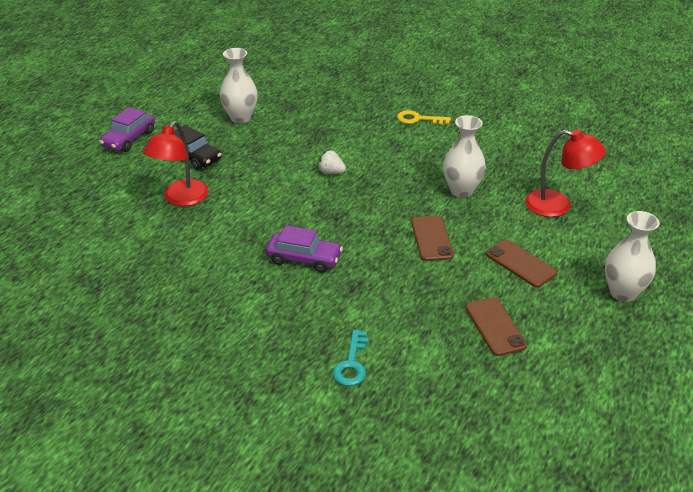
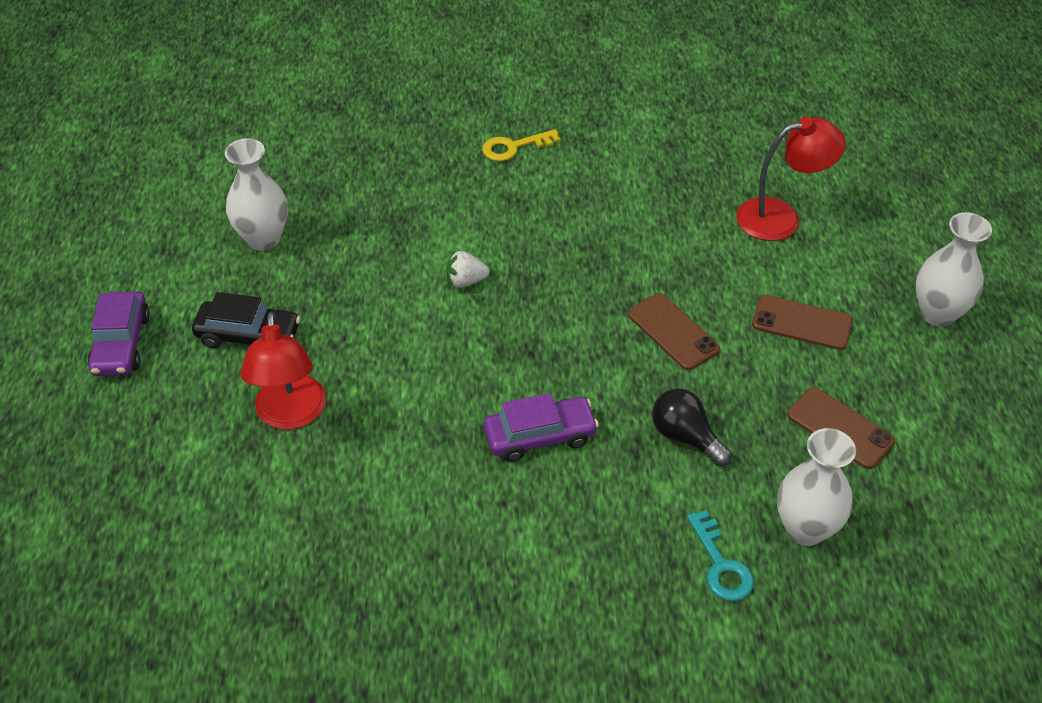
camera: 30 degrees left, 10 degrees up
(390, 292) = (685, 437): none -> black light bulb
(461, 190) = (653, 241): white vase -> white vase (805, 528)

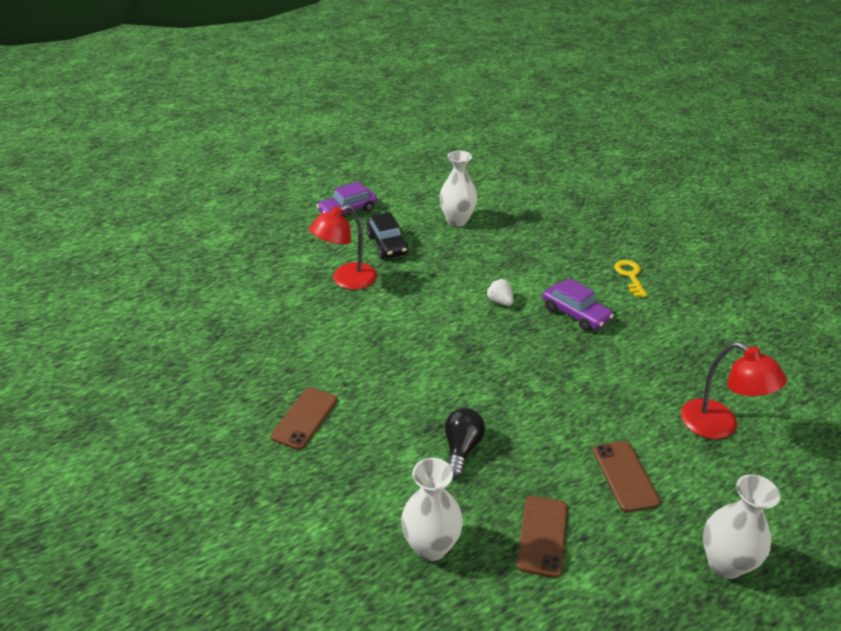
camera: 60 degrees right, 10 degrees down
(514, 147) = (630, 276): yellow key -> yellow key turned 45 degrees clockwise
(540, 436) = (407, 379): purple car -> purple car (575, 314)
(673, 332) = (548, 408): brown phone -> brown phone (304, 418)
(721, 565) = (367, 507): turquoise key -> none

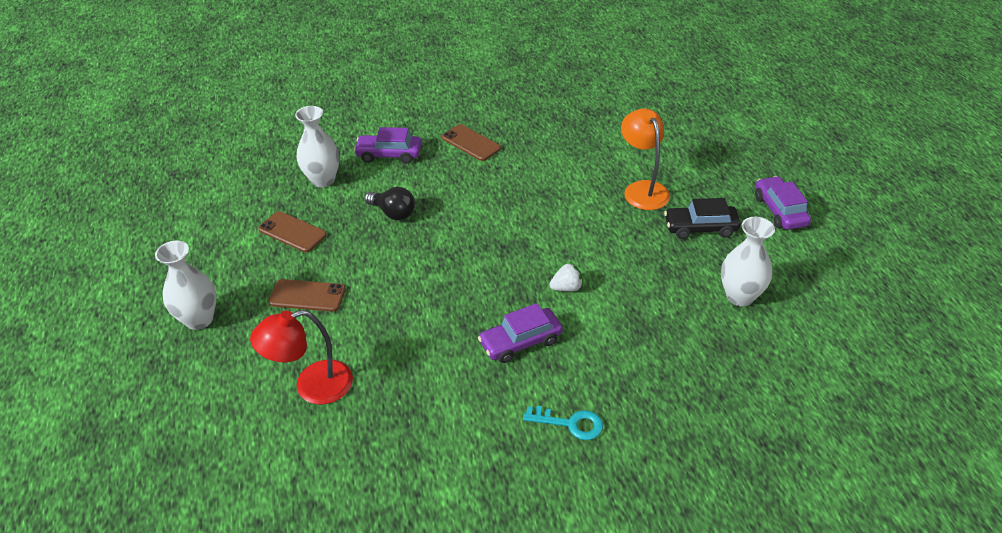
camera: 110 degrees right, 5 degrees up
(346, 280) = (642, 189): red lamp -> orange lamp
(352, 491) = (389, 154): none -> purple car
(630, 276) = (570, 423): yellow key -> turquoise key

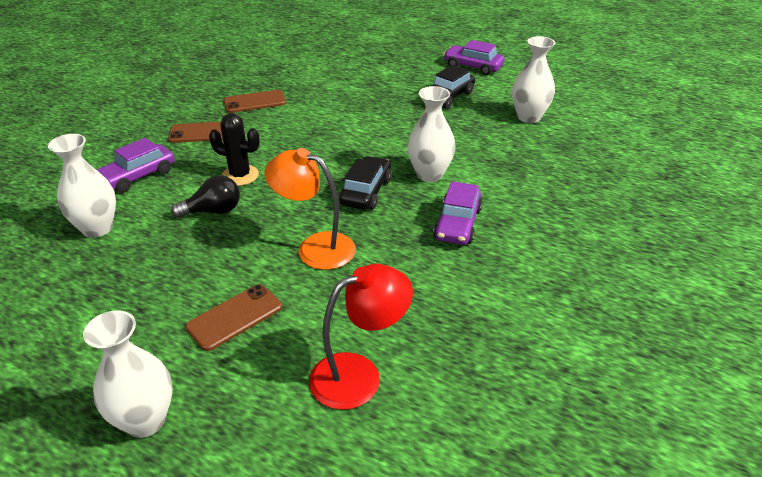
camera: 50 degrees left, 5 degrees down
(292, 232) = (132, 283): brown phone -> brown phone (255, 102)
(312, 386) = (359, 375): red lamp -> red lamp turned 135 degrees counterclockwise
(445, 196) = (240, 175): none -> black cactus
(501, 268) = (366, 192): none -> black car
(566, 288) = (429, 174): white strawberry -> white vase
(570, 423) = (569, 245): turquoise key -> none
(642, 189) = (378, 96): orange lamp -> orange lamp (315, 247)

